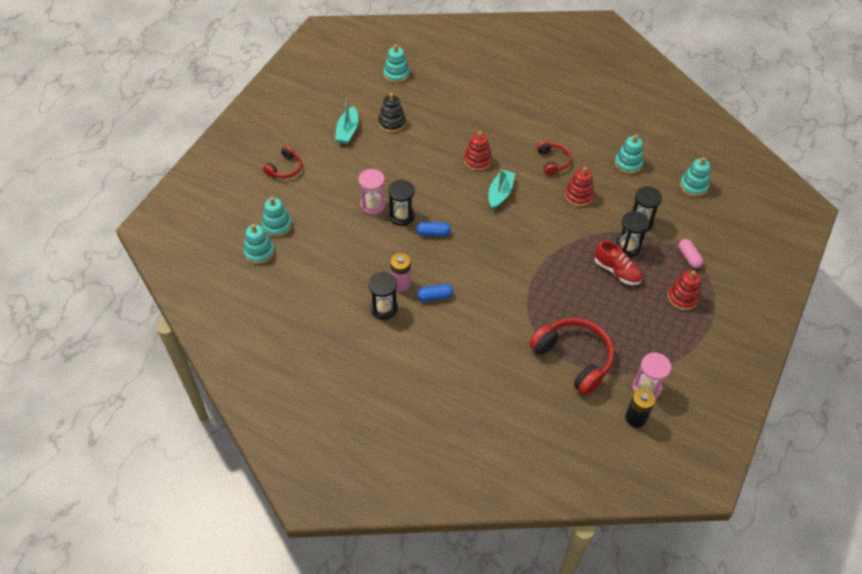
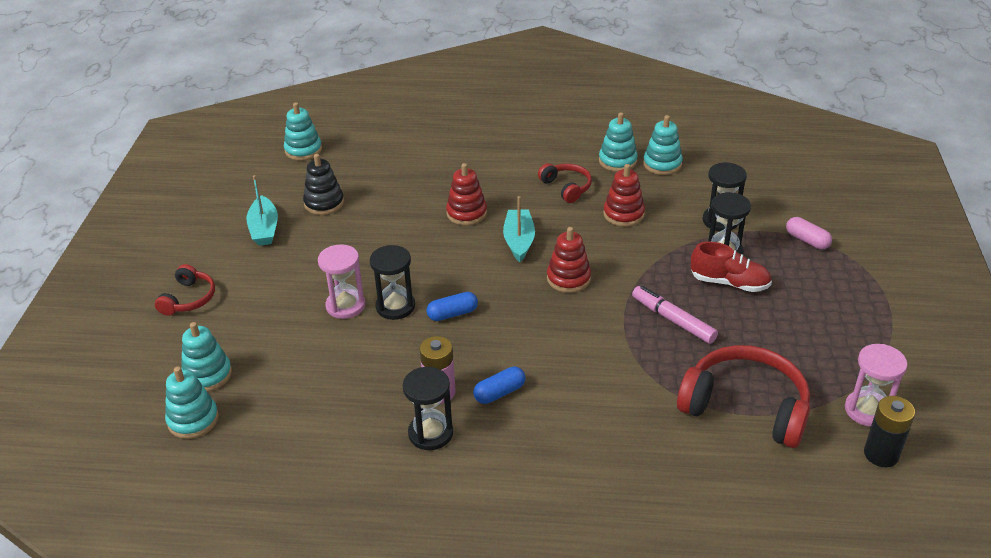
camera: 20 degrees left, 15 degrees down
(565, 285) = (673, 320): none -> pink marker
(682, 297) = (833, 287): red stacking toy -> red stacking toy (568, 278)
(693, 186) = (756, 165): turquoise stacking toy -> turquoise stacking toy (617, 161)

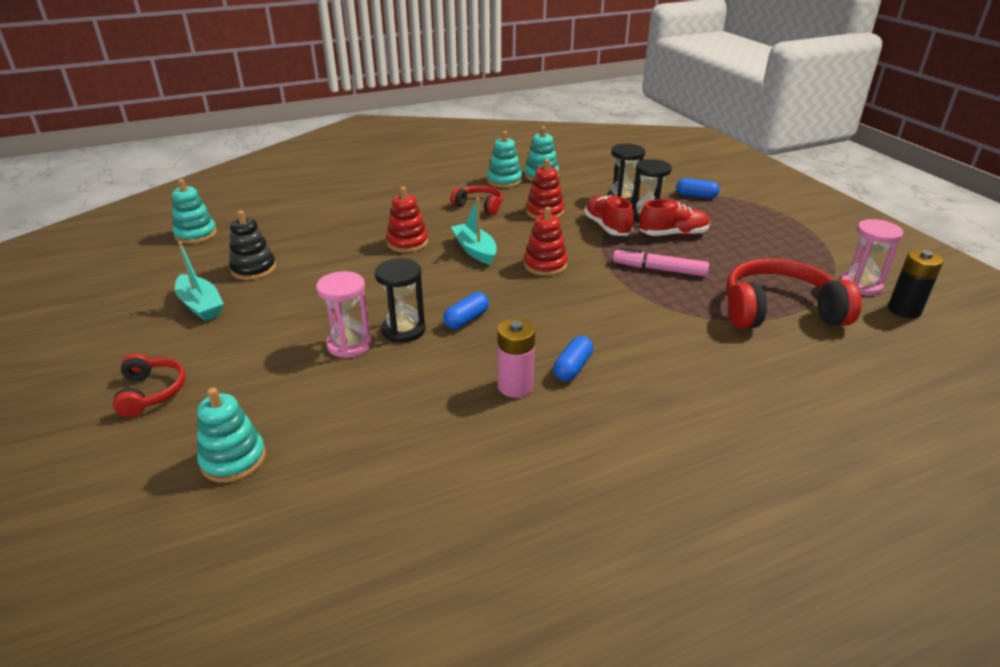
camera: 30 degrees left, 5 degrees down
(193, 420) = (249, 514): turquoise stacking toy -> none
(430, 433) = (540, 425): black hourglass -> none
(669, 252) = (607, 227): none -> red shoe
(807, 240) = (696, 196): pink capsule -> blue capsule

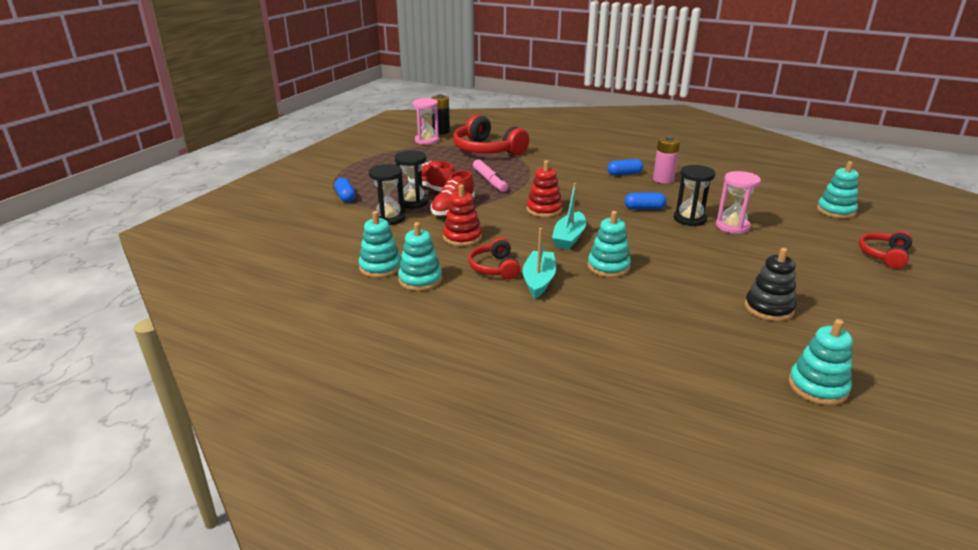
camera: 130 degrees left, 5 degrees down
(201, 305) = (834, 297): turquoise boat -> turquoise boat (539, 280)
(407, 243) = (608, 267): red stacking toy -> turquoise stacking toy

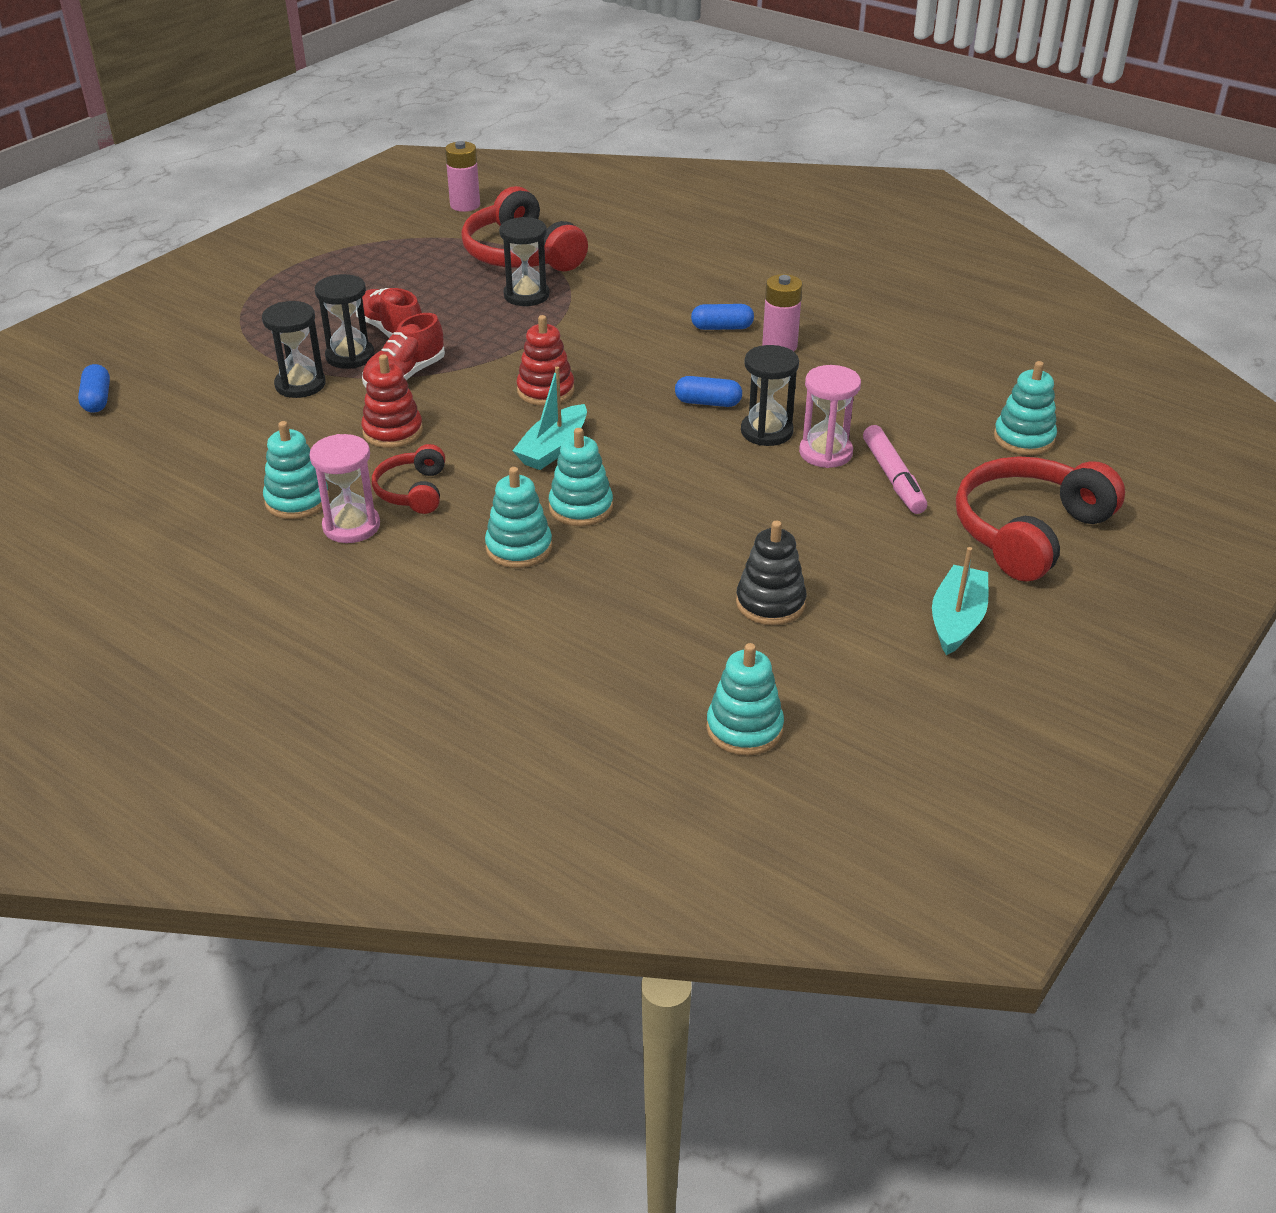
camera: 10 degrees right, 10 degrees up
(345, 197) = (251, 336): blue capsule -> blue capsule (97, 399)
(380, 267) = (250, 473): turquoise stacking toy -> turquoise stacking toy (519, 548)
(427, 140) = (431, 225): pink hourglass -> pink hourglass (351, 526)
(441, 131) = (465, 205): black battery -> pink battery
(490, 181) = (491, 323): pink marker -> pink marker (893, 478)
(502, 167) = (526, 295): none -> black hourglass
(539, 280) = (465, 520): turquoise boat -> turquoise boat (957, 620)
(884, 255) = (1029, 532): red headphones -> red headphones, size x1.87

